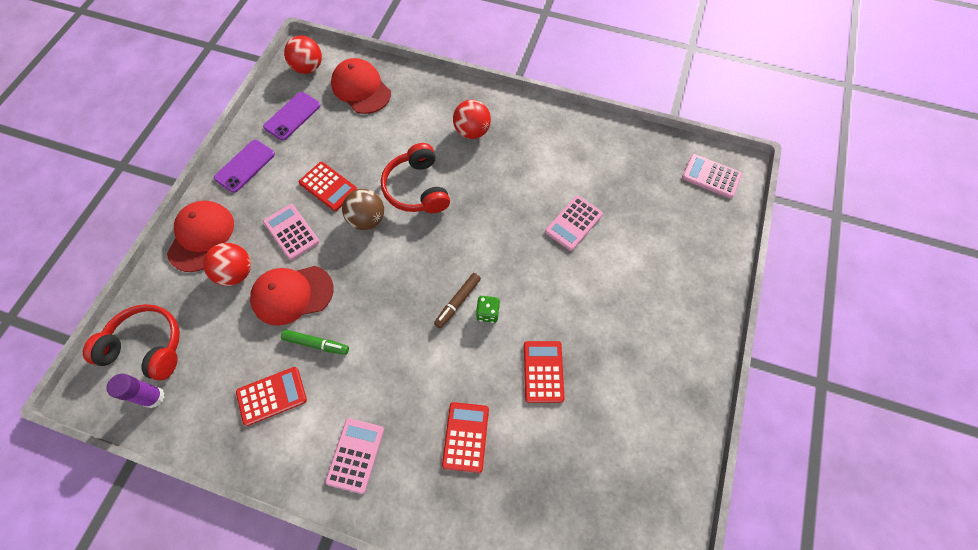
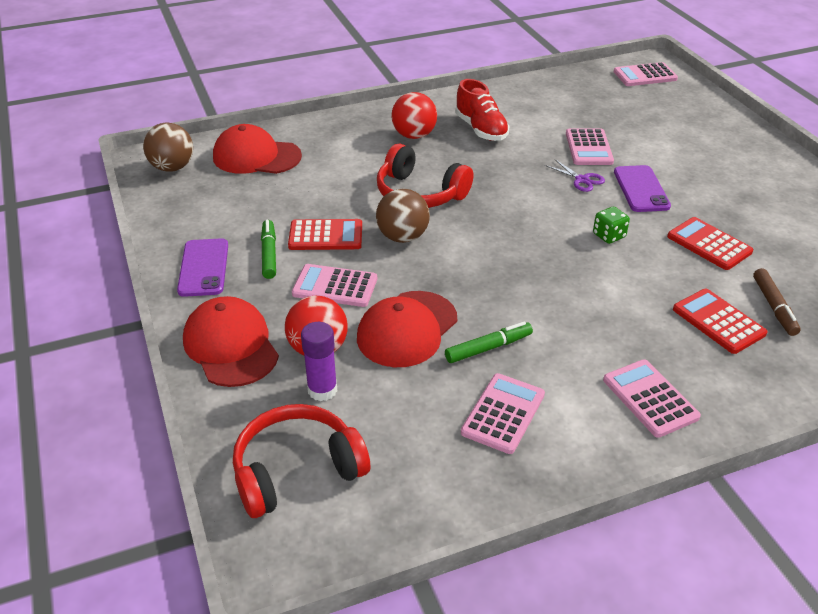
camera: 40 degrees left, 25 degrees down
(153, 397) = (370, 505): purple glue stick -> purple glue stick (322, 390)
(272, 396) = (503, 413): red calculator -> pink calculator
(286, 179) = (269, 254): none -> green marker
(292, 116) = (206, 207): purple phone -> purple phone (641, 189)
(308, 68) = (172, 167): red ball -> brown ball
(457, 302) = (573, 244): brown marker -> brown marker (774, 307)
(521, 155) = (481, 129): none -> red shoe
(531, 250) = (582, 180): none -> purple scissors

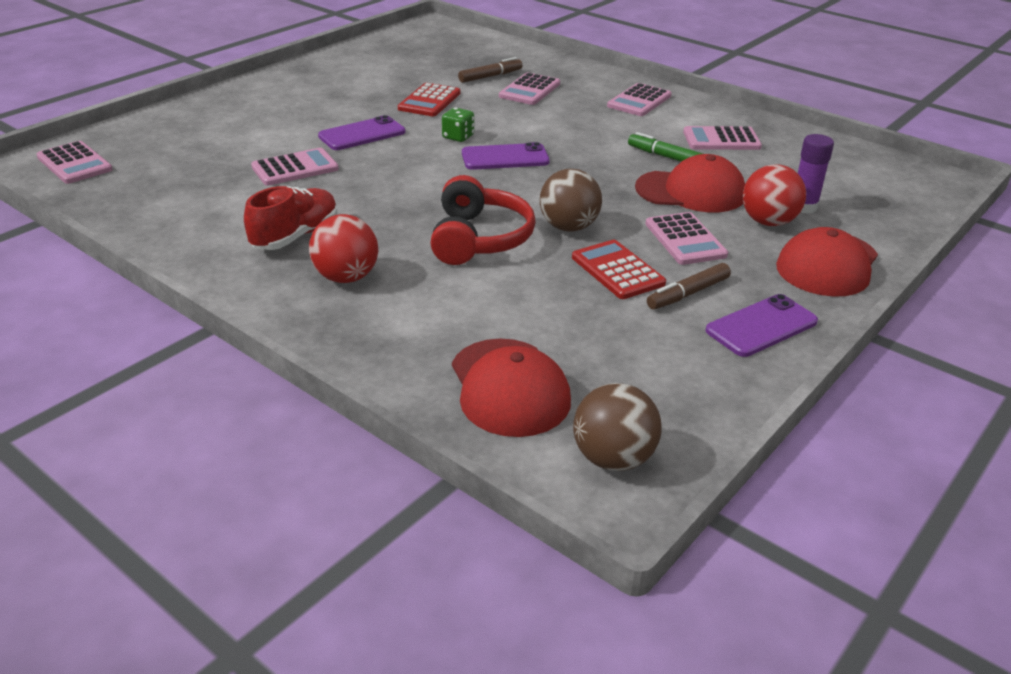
camera: 120 degrees left, 5 degrees down
(269, 254) = (688, 294): green marker -> brown marker
(297, 471) = (880, 193): red headphones -> none
(548, 247) = (505, 158): none -> purple phone
(582, 180) = (368, 161): purple scissors -> none
(718, 321) = (529, 90): red calculator -> pink calculator

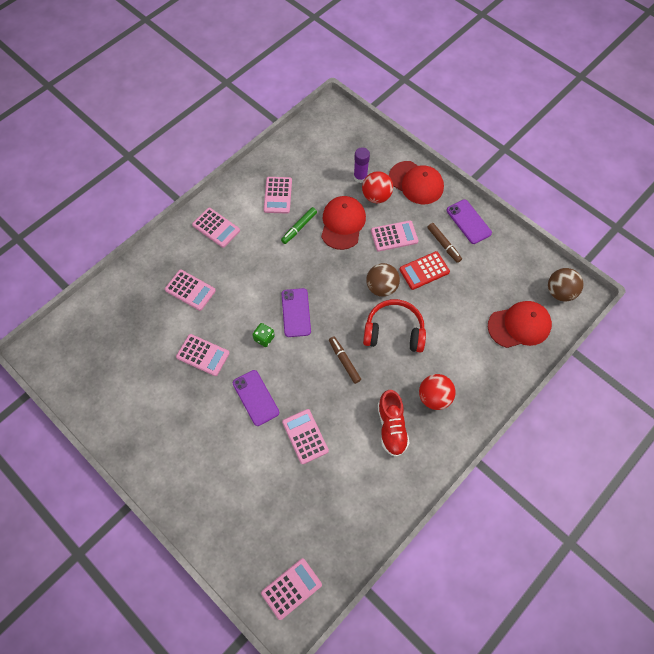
camera: 85 degrees left, 30 degrees up
(295, 236) = (391, 427): red shoe -> red shoe turned 135 degrees counterclockwise
(429, 101) = (203, 355): red calculator -> pink calculator
(490, 76) = (161, 313): brown marker -> brown marker (344, 361)

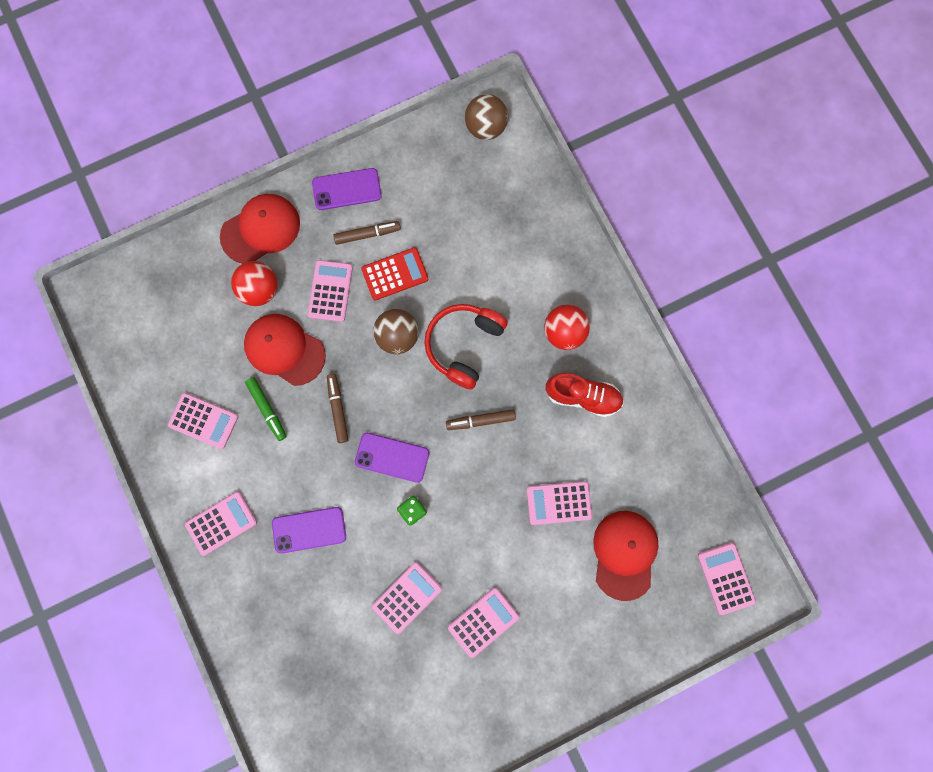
camera: 70 degrees left, 15 degrees up
(190, 290) = (306, 587): pink calculator -> pink calculator (483, 622)
(256, 397) = (489, 547): purple phone -> purple phone (309, 529)
(316, 268) = (338, 409): none -> brown marker
(360, 177) = (220, 299): purple glue stick -> none
(424, 271) = (395, 274): red calculator -> red calculator turned 105 degrees counterclockwise
(519, 325) = (511, 194): red cap -> red cap (624, 554)

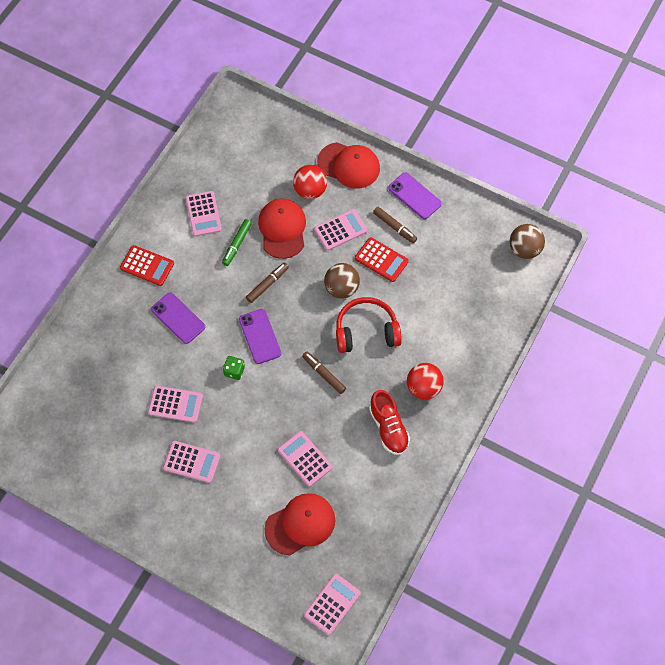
camera: 55 degrees right, 15 degrees down
(221, 523) = (147, 266): pink calculator -> red calculator

